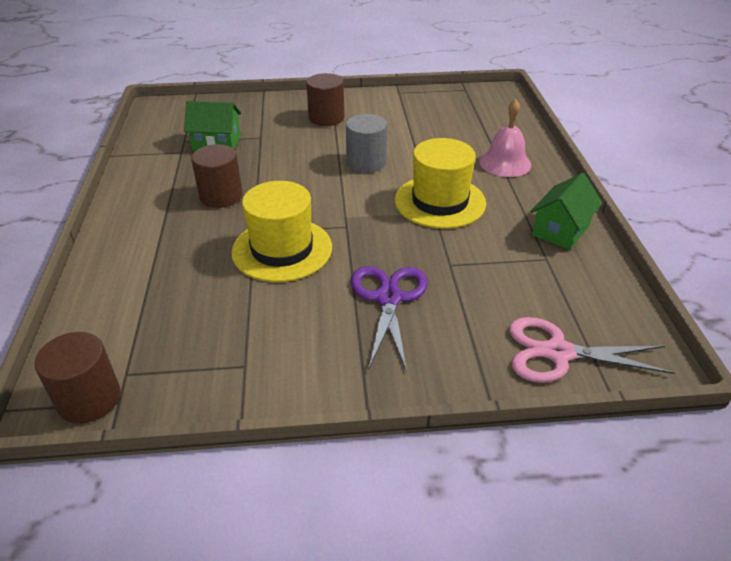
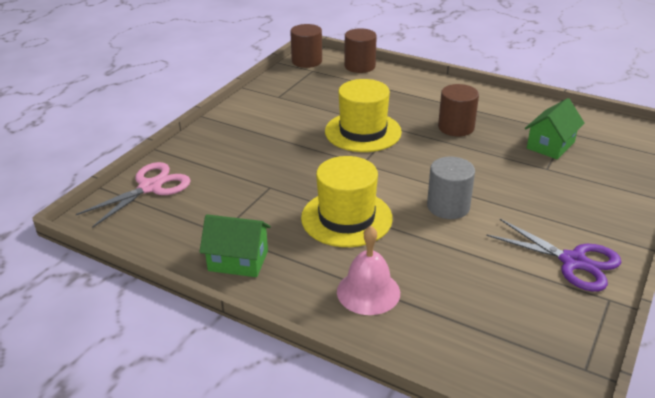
camera: 125 degrees right, 5 degrees down
(326, 118) = (565, 217): brown cylinder -> brown cylinder (360, 66)
(389, 298) = (270, 151): purple scissors -> purple scissors (573, 262)
(560, 230) = (238, 260): green house -> green house turned 60 degrees counterclockwise

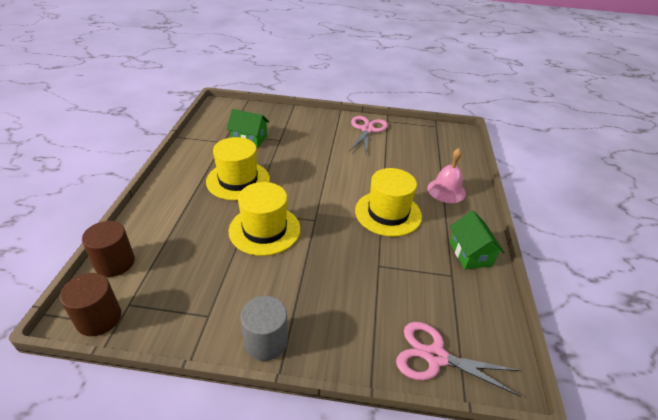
camera: 115 degrees left, 5 degrees up
(448, 206) = (346, 172): grey cylinder -> grey cylinder (266, 341)
(456, 127) = (238, 180): brown cylinder -> yellow hat
(573, 262) = (367, 129): purple scissors -> pink scissors

